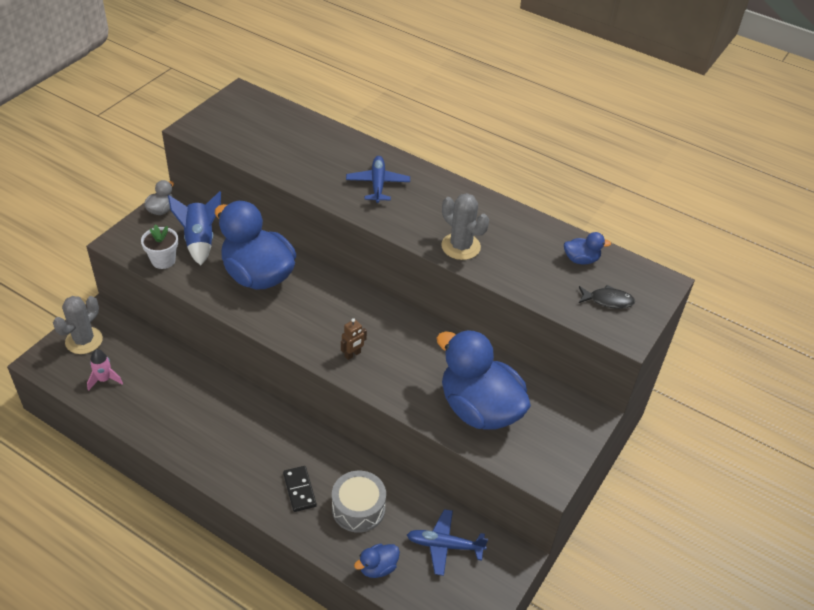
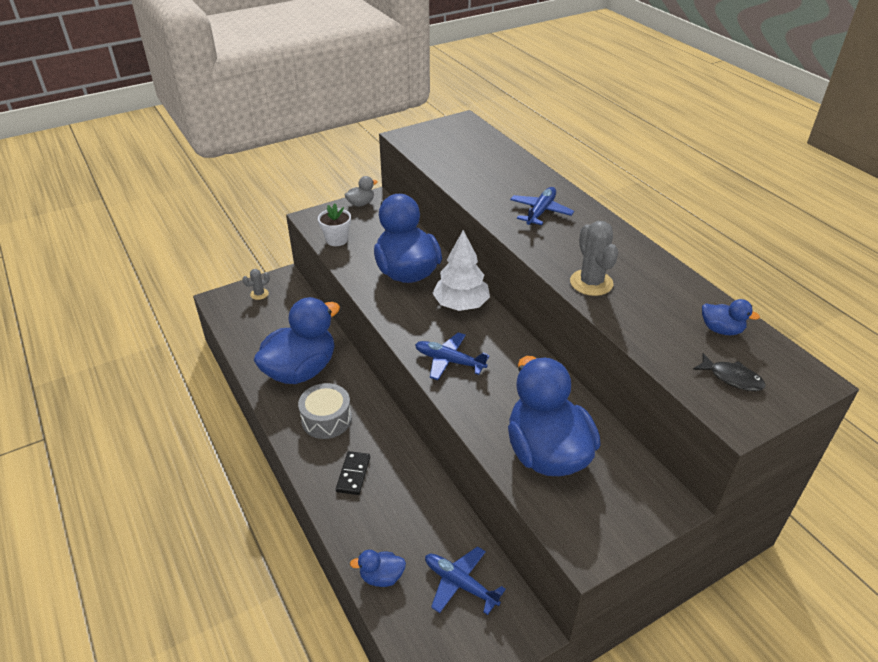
camera: 30 degrees right, 5 degrees down
(84, 340) = (259, 294): grey cactus -> grey cactus, size x0.57
(104, 379) = (255, 327): pink rocket -> none
(184, 408) = (301, 370): none -> blue duck
(199, 241) = (376, 233): blue rocket -> none
(330, 294) = (461, 304): none -> white tree
(352, 354) = (449, 361): brown robot -> blue plane
(358, 508) = (396, 512): grey drum -> grey drum (326, 419)

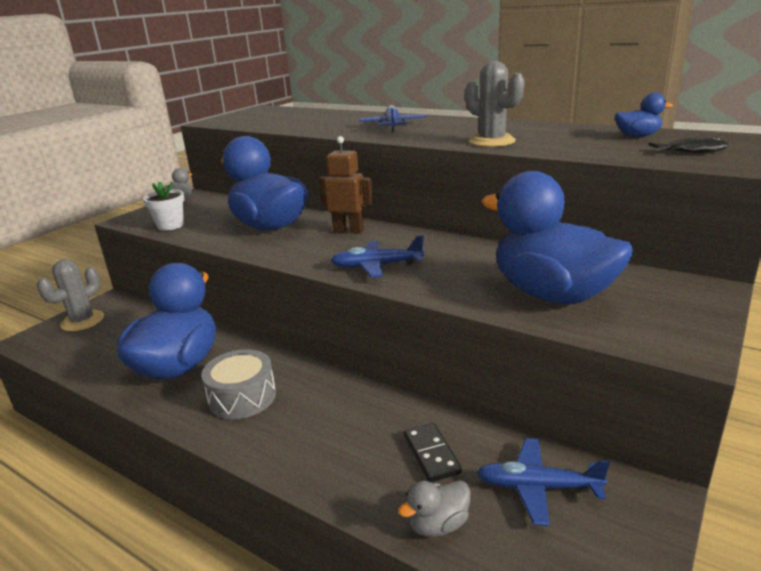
camera: 25 degrees left, 15 degrees down
(259, 294) = (82, 321): grey cactus -> grey cactus, size x1.76
(353, 474) = (316, 435): black domino -> black domino (431, 454)
(381, 577) = (438, 524): blue duck -> grey duck
(461, 304) = (348, 230): white tree -> brown robot

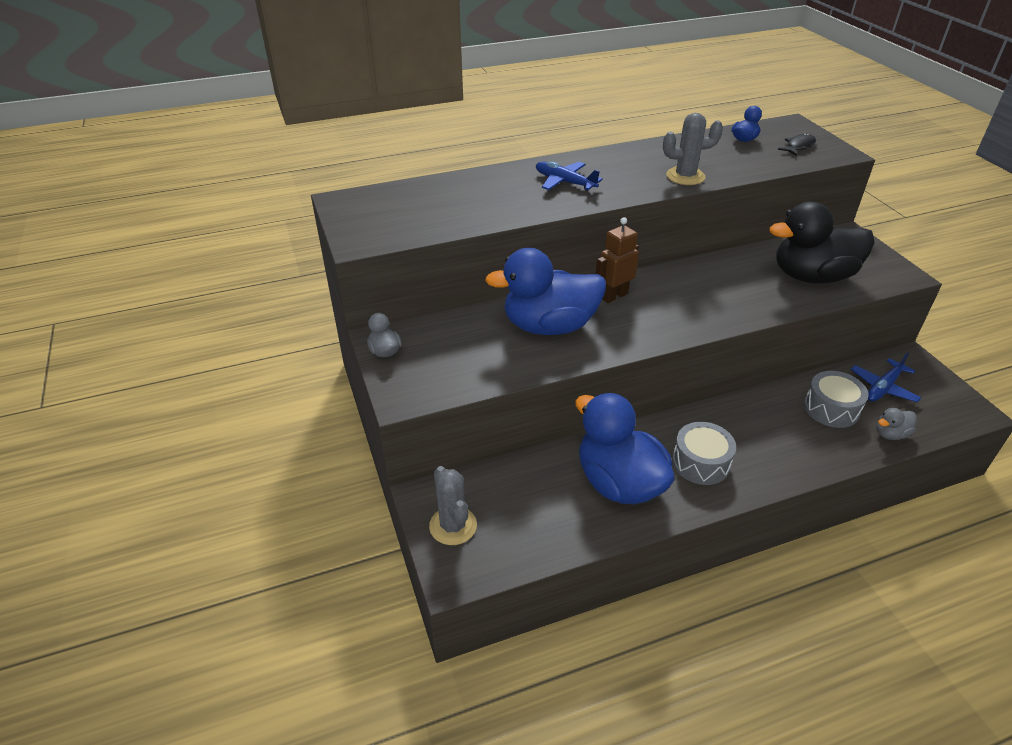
camera: 55 degrees left, 15 degrees up
(170, 225) = (465, 377): white flower pot -> none
(377, 266) = (702, 313): blue plane -> none
(431, 454) = (831, 408): black domino -> grey drum
(438, 524) = (890, 434): grey duck -> grey duck turned 60 degrees clockwise
(552, 294) = (812, 277): blue duck -> black duck

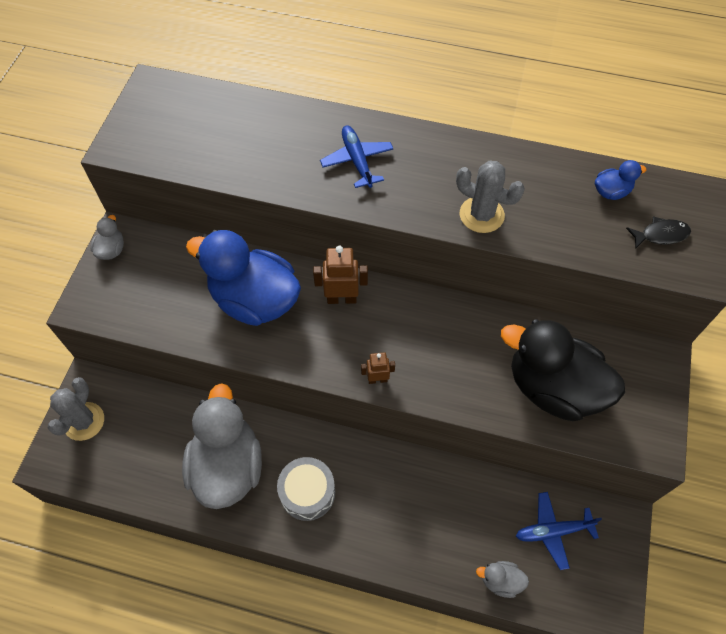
camera: 35 degrees right, 20 degrees up
(619, 483) = (228, 466): blue duck -> grey duck
(699, 326) = (377, 379): none -> brown robot
(831, 408) = (476, 518): grey drum -> none

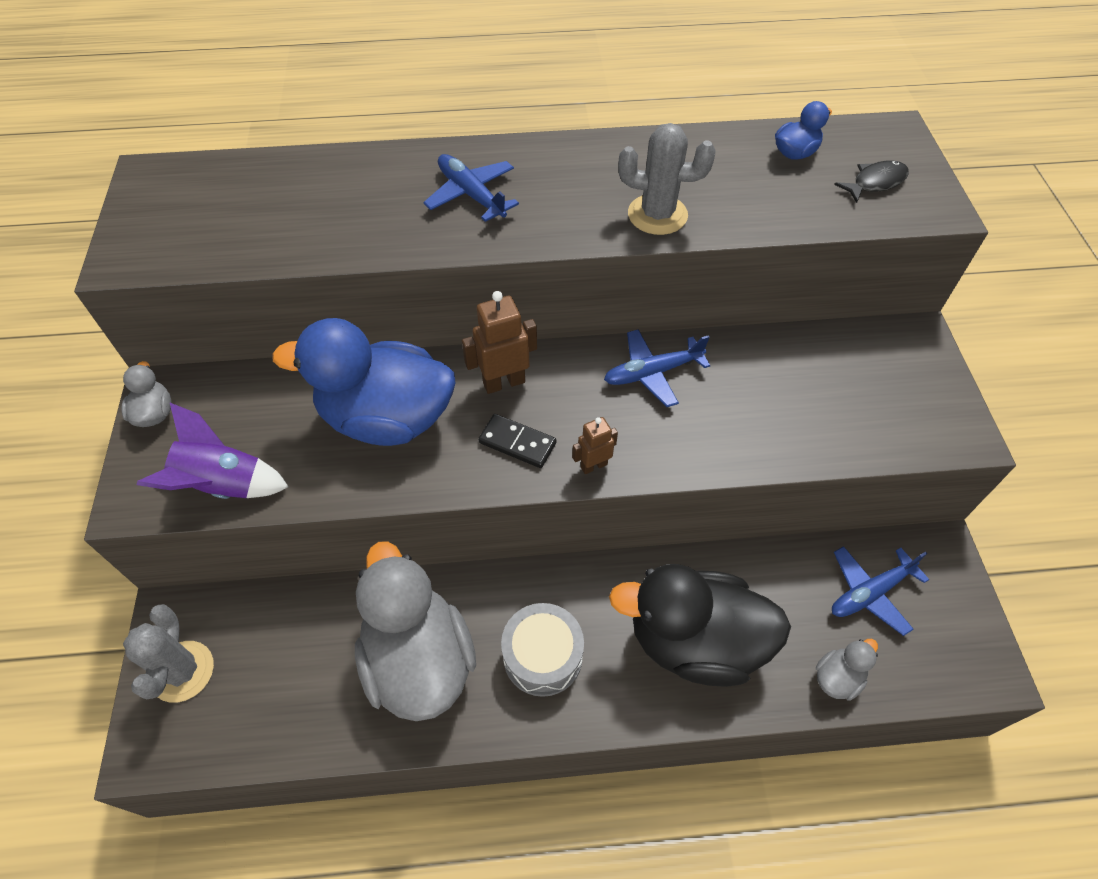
camera: 20 degrees left, 5 degrees down
(137, 314) = (223, 485): none -> purple rocket
(333, 346) = (517, 443): none -> black domino
(448, 324) = (652, 373): none -> blue plane
(500, 580) = (837, 677): grey duck -> grey duck turned 150 degrees clockwise
(553, 388) = (814, 408): black duck -> black duck (695, 641)

